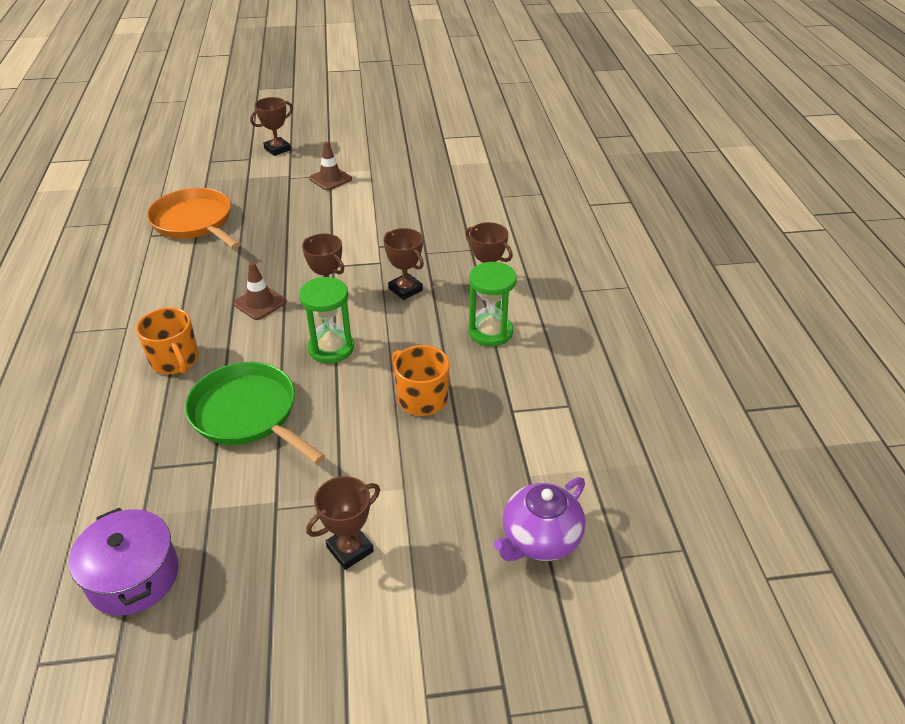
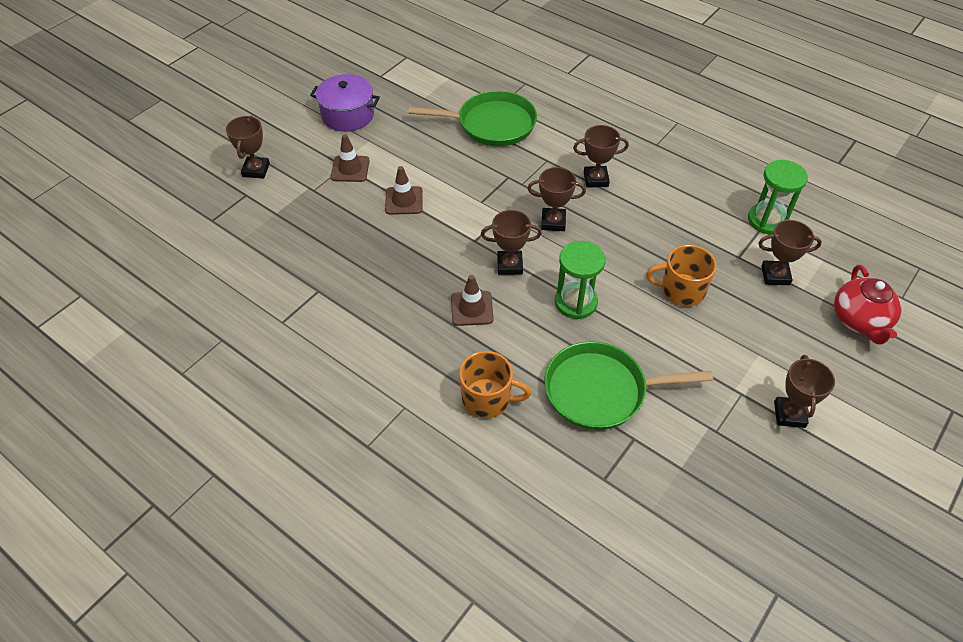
camera: 45 degrees left, 10 degrees up
(133, 576) = (711, 547): purple pot -> purple pot (348, 115)
(194, 222) = (300, 283): orange pan -> none
(330, 215) = (404, 201): none -> brown traffic cone
(470, 205) = (492, 124): none -> green pan
(490, 332) = (650, 213): green hourglass -> green hourglass (767, 220)
(520, 446) = (775, 275): none -> brown trophy
(540, 539) = (859, 321): purple teapot -> red teapot

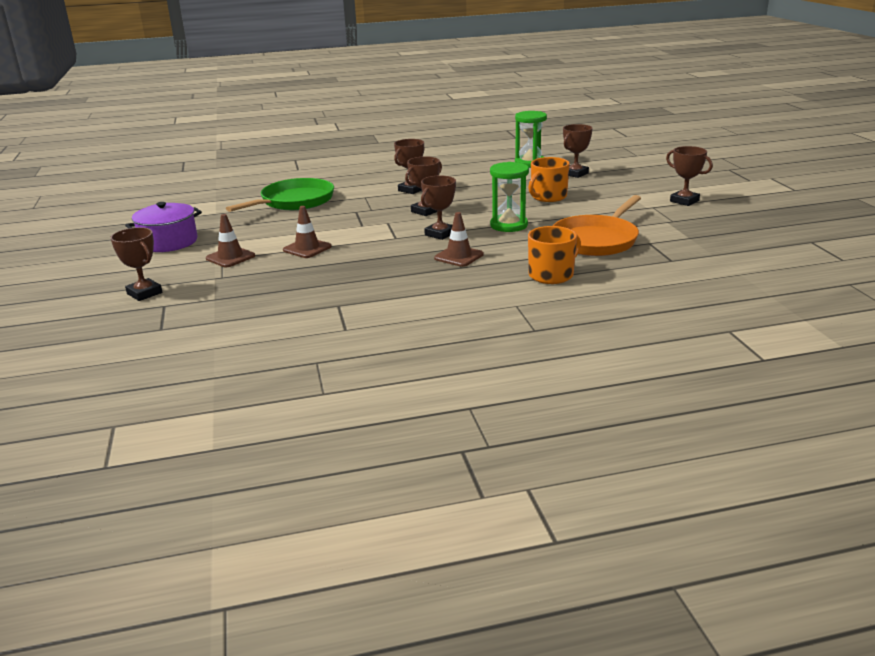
camera: 50 degrees left, 25 degrees down
(600, 391) = (596, 240): green pan -> orange pan
(859, 321) = (639, 167): red teapot -> none

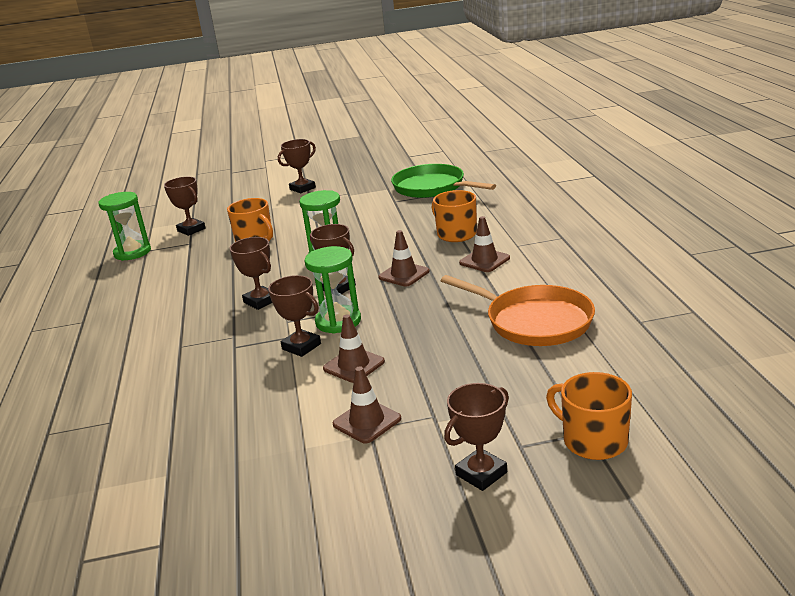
camera: 85 degrees left, 0 degrees up
(149, 331) = (593, 440): none -> orange mug
(169, 242) = (283, 498): purple pot -> none
(294, 201) = (160, 402): green pan -> green pan (432, 187)
(378, 238) = (338, 321): none -> green hourglass
(411, 190) = (175, 316): brown trophy -> brown trophy (301, 346)
(480, 289) = (484, 260): none -> brown traffic cone
(596, 240) = (382, 219): orange pan -> orange pan (534, 321)

